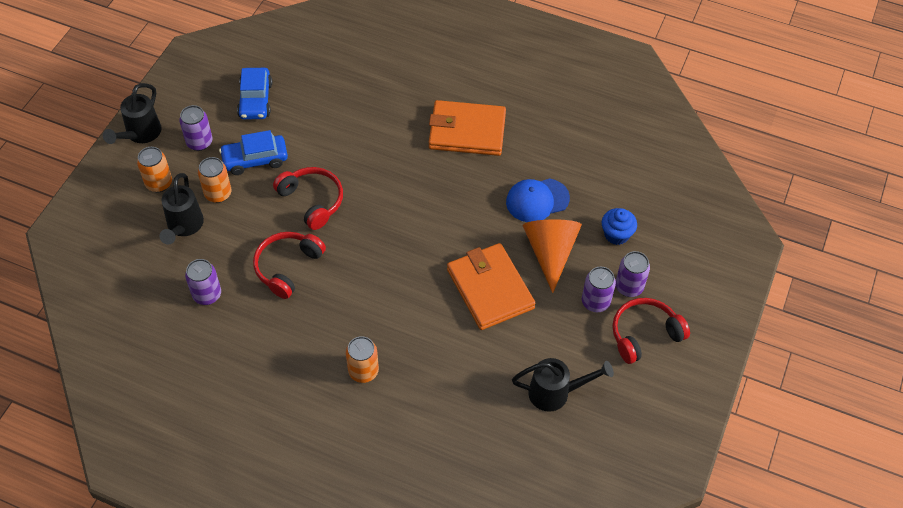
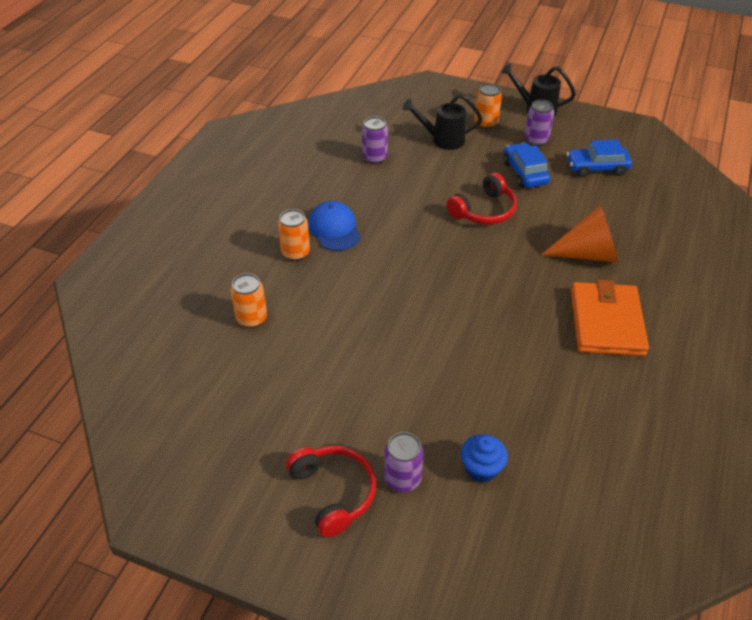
camera: 90 degrees right, 10 degrees down
(218, 194) = (481, 155): orange can -> orange can (252, 318)
(287, 267) = (407, 200): red headphones -> none
(490, 289) = (392, 344): orange wallet -> none
(537, 200) = (520, 387): blue cap -> blue cap (334, 229)
(550, 253) = (445, 398): orange cone -> orange cone (588, 254)
(556, 393) = (260, 400): black watering can -> none
(595, 302) = (378, 442): purple can -> none

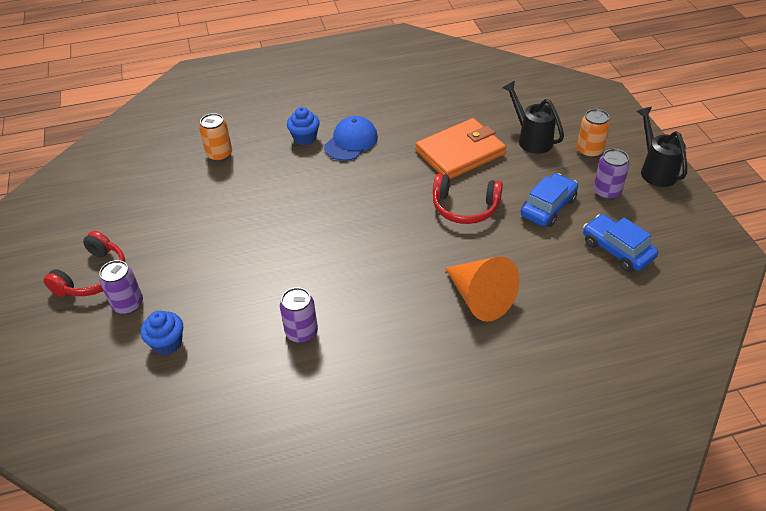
camera: 55 degrees right, 0 degrees up
(295, 253) = (305, 138): orange can -> blue cupcake
(375, 158) = (460, 117): purple can -> purple can (301, 332)
(606, 322) = (399, 350): orange wallet -> orange wallet (460, 153)

